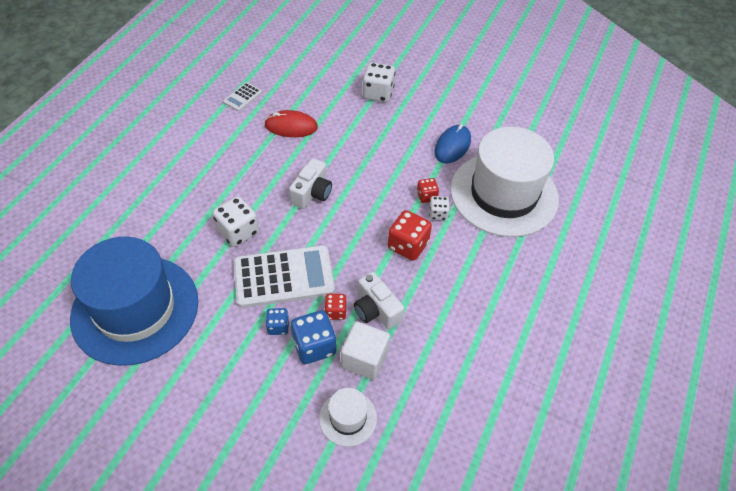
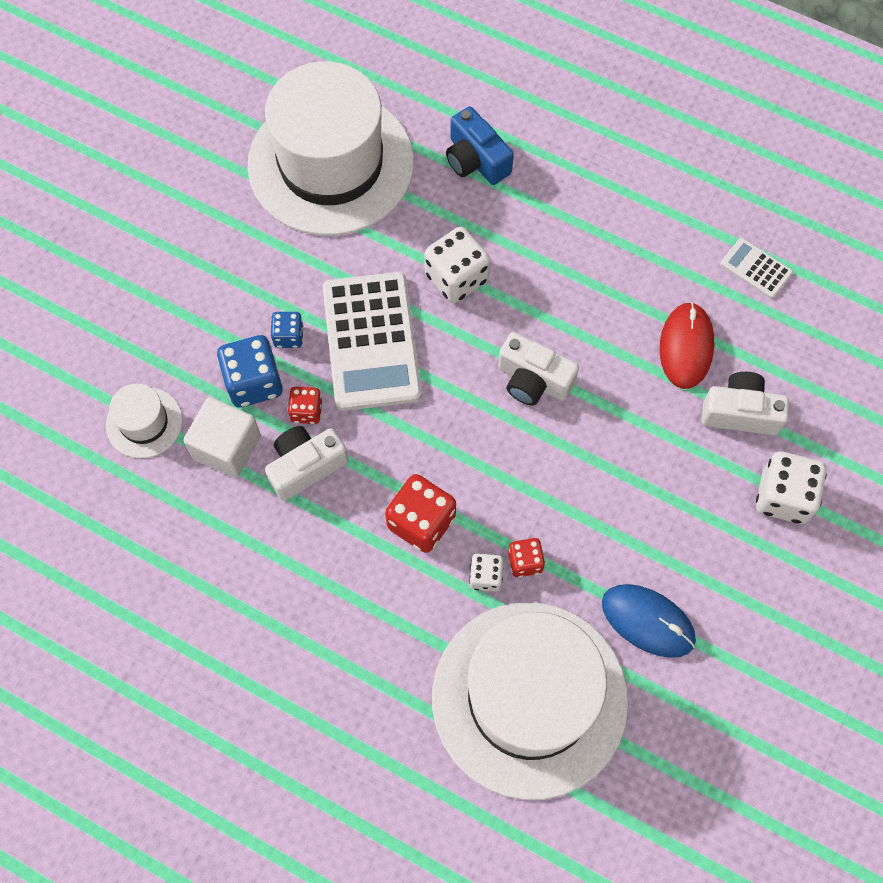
camera: 95 degrees right, 15 degrees up
(135, 309) = (331, 164): blue hat -> white hat
(147, 223) = (476, 160): none -> blue camera
(331, 107) = (740, 412): none -> white camera

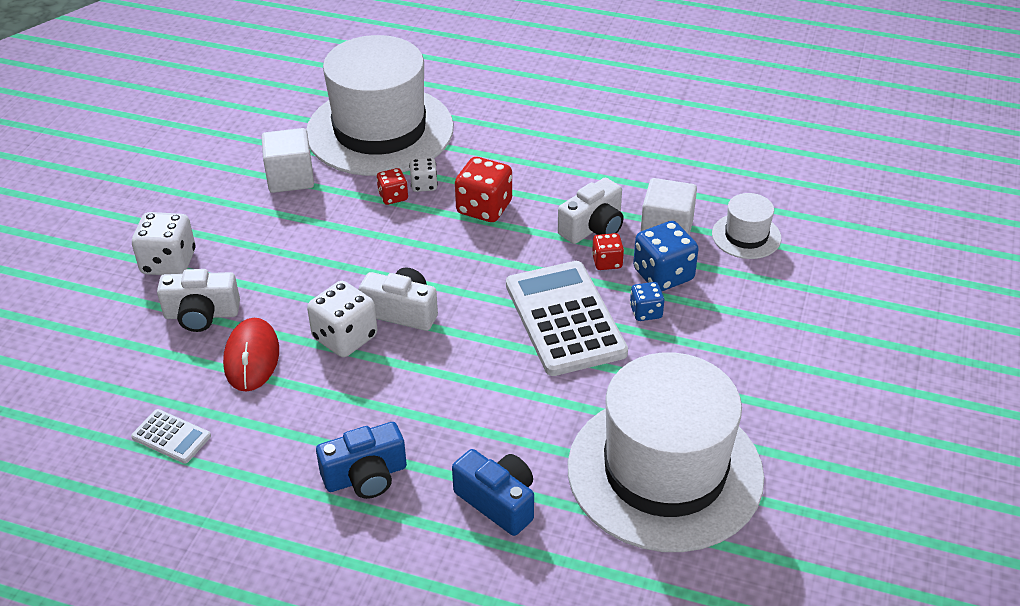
camera: 170 degrees right, 25 degrees down
(456, 278) = (494, 382): white dice -> white dice (345, 337)
(583, 201) = (366, 476): none -> blue camera
(648, 621) = (290, 178): blue mouse -> white cube

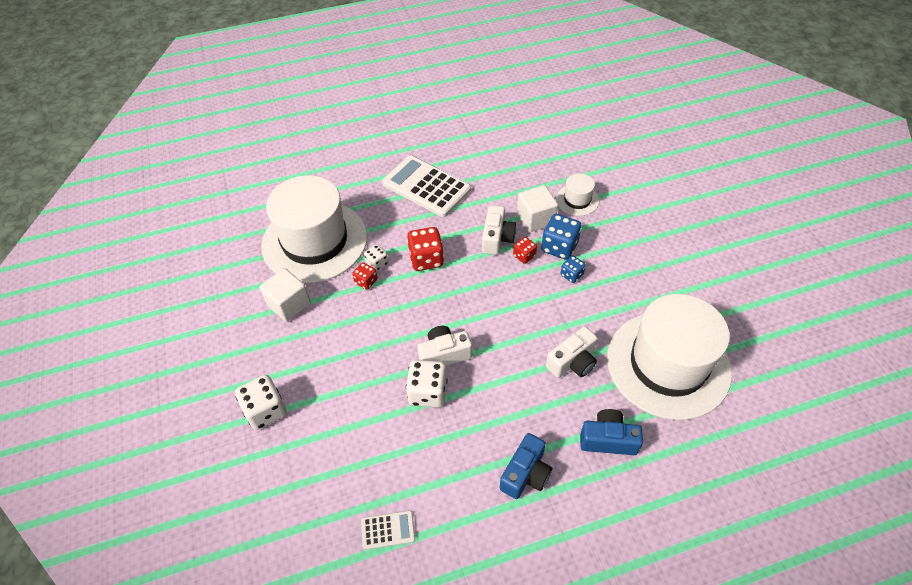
camera: 35 degrees left, 10 degrees up
(201, 314) = (324, 433): white camera -> white camera (572, 362)
(252, 357) = (385, 442): red mouse -> none
(564, 319) = (535, 304): white calculator -> white calculator (426, 187)

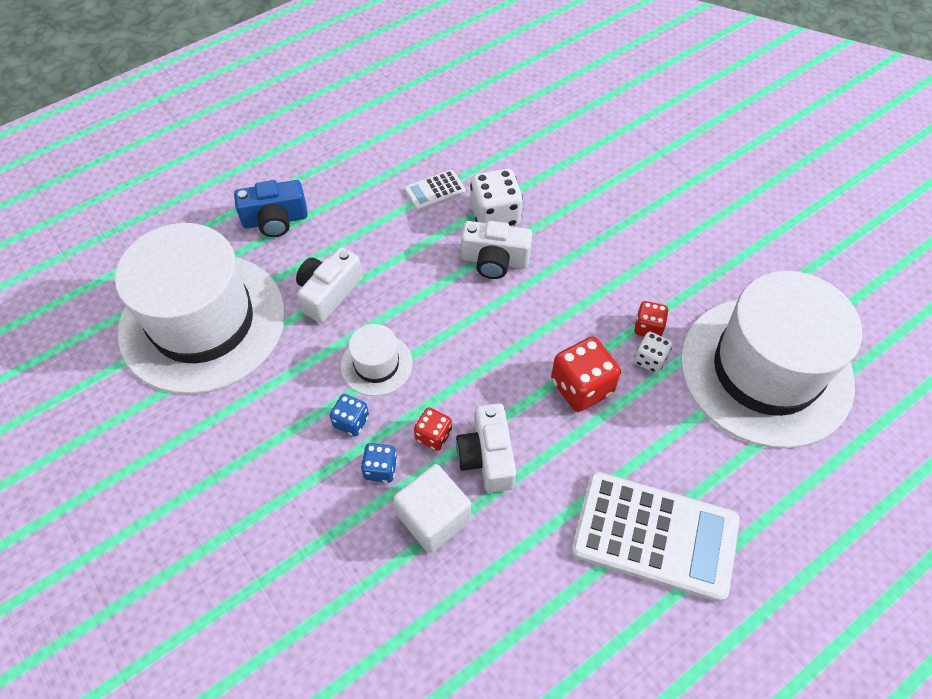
camera: 160 degrees right, 5 degrees up
(266, 410) = (662, 155): white dice -> none
(289, 304) = (727, 269): white cube -> none
(388, 530) = (479, 98): white calculator -> white calculator (435, 191)
(444, 354) = (494, 260): white camera -> white camera turned 45 degrees clockwise
(526, 474) = (360, 169): blue camera -> none
(559, 247) = (380, 469): blue dice -> blue dice, size x0.57
(577, 200) = (367, 587): white hat -> white hat (376, 364)

